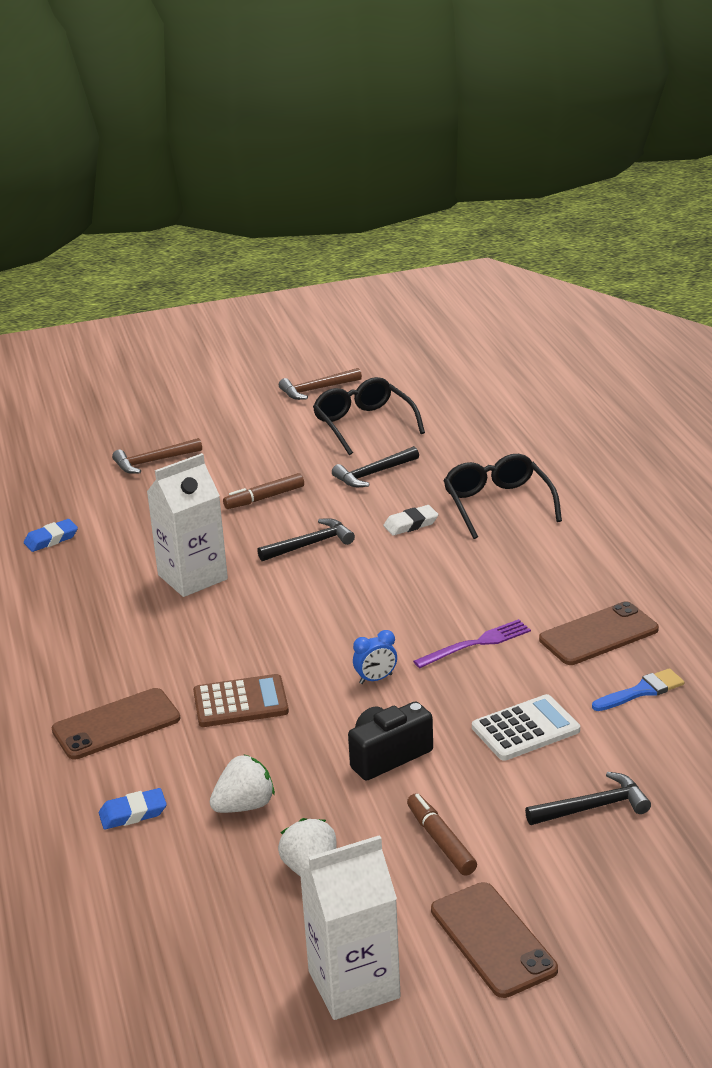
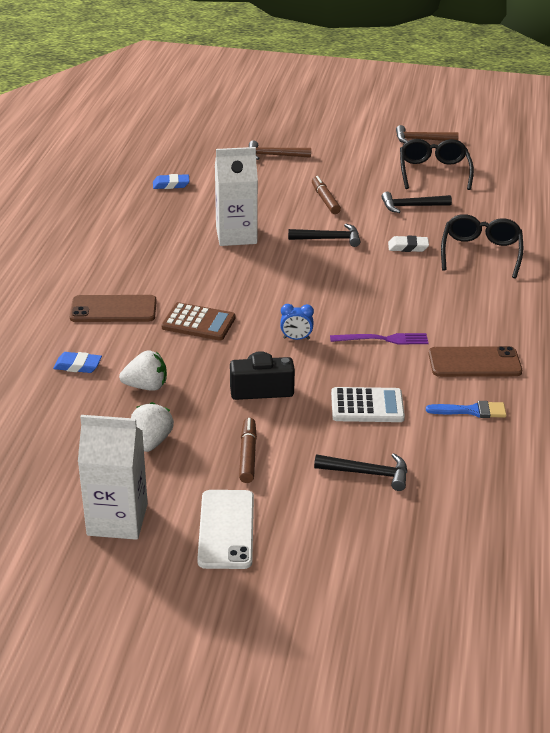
camera: 25 degrees right, 5 degrees up
(264, 498) = (325, 200): brown marker -> brown marker turned 75 degrees clockwise
(492, 940) = (226, 529): brown phone -> white phone

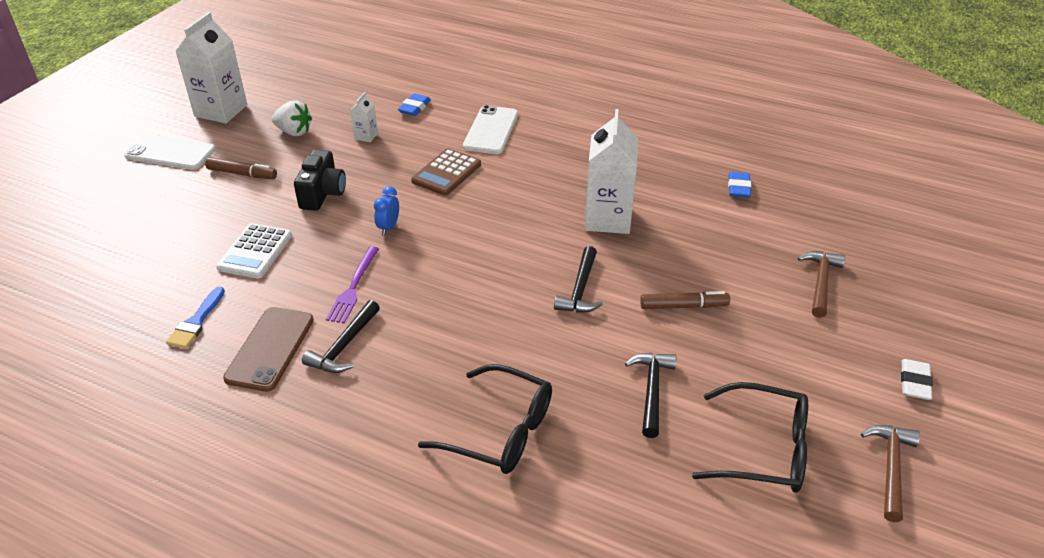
camera: 105 degrees right, 5 degrees up
(113, 309) = (491, 130): brown phone -> white phone
(146, 386) = (366, 136): white strawberry -> white carton
(368, 473) = (168, 232): black hammer -> black hammer (344, 346)
(408, 247) = (539, 357): white eraser -> white eraser (914, 383)

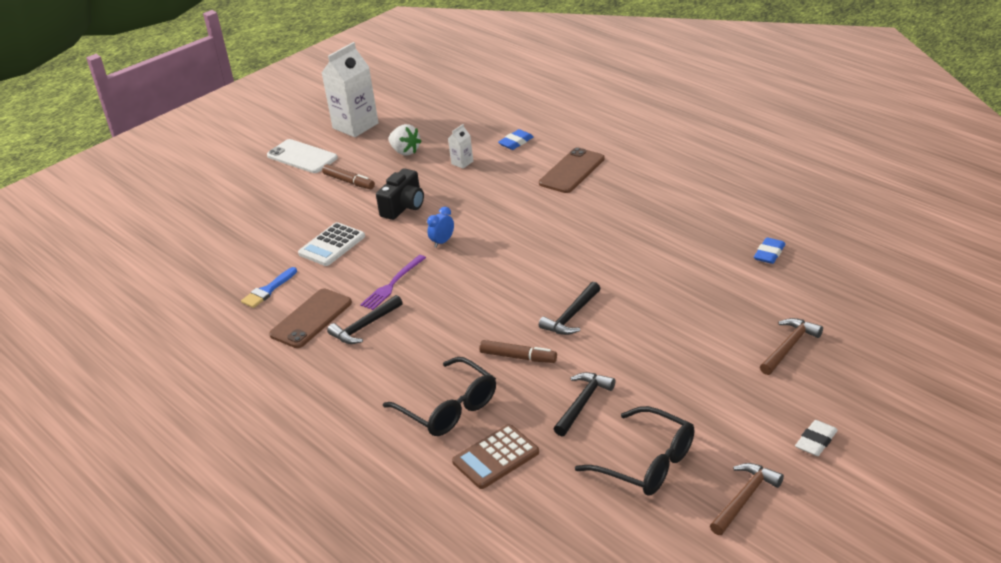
camera: 25 degrees right, 5 degrees down
(446, 173) = (513, 203): brown calculator -> brown calculator (495, 457)
(491, 130) = (572, 171): white phone -> brown phone
(608, 219) = (630, 262): white carton -> none
(683, 306) = (651, 344): brown marker -> brown marker (518, 357)

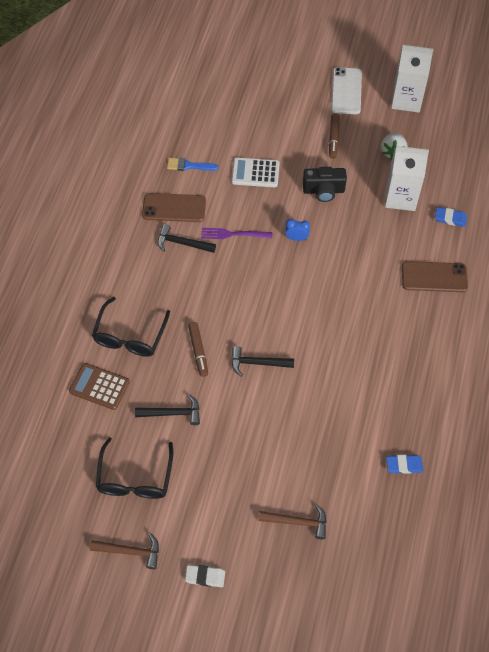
camera: 55 degrees right, 25 degrees up
(462, 163) = (400, 197): white carton -> white carton, size x2.22

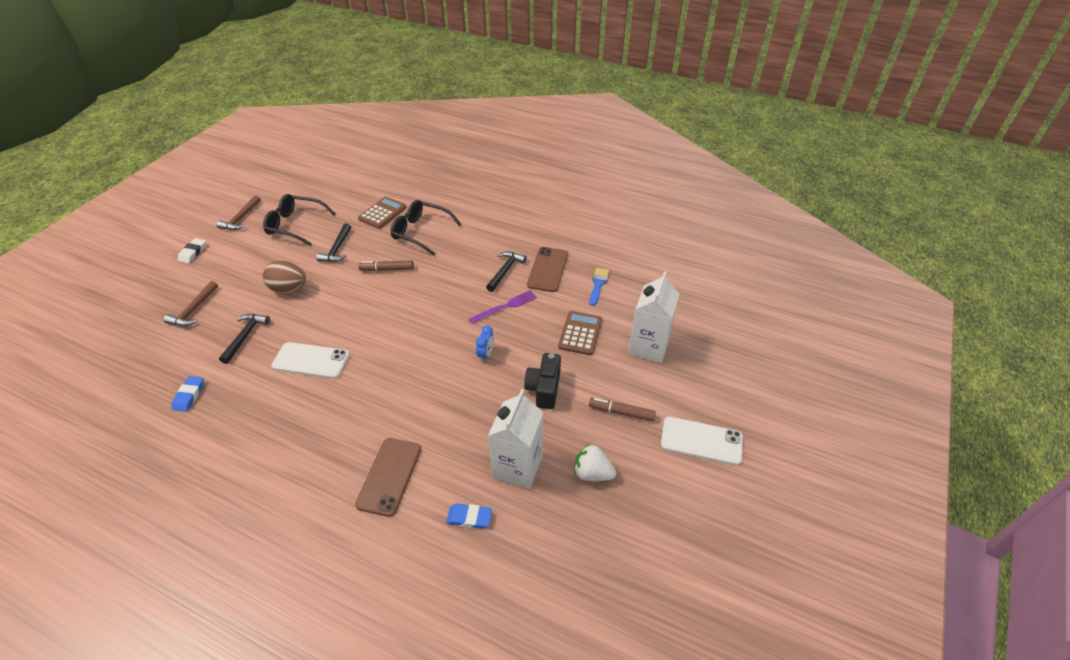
camera: 100 degrees right, 15 degrees down
(233, 234) = (505, 307): purple fork -> purple fork turned 45 degrees clockwise
(246, 437) = (289, 289): none -> brown egg
(255, 173) = (580, 333): white calculator -> brown calculator
(257, 363) = (356, 305): black hammer -> black hammer (245, 336)
(337, 377) = (311, 361): none -> white phone
(406, 100) = (684, 512): white carton -> white carton (648, 347)
(450, 218) = (469, 518): blue eraser -> blue eraser turned 75 degrees clockwise

